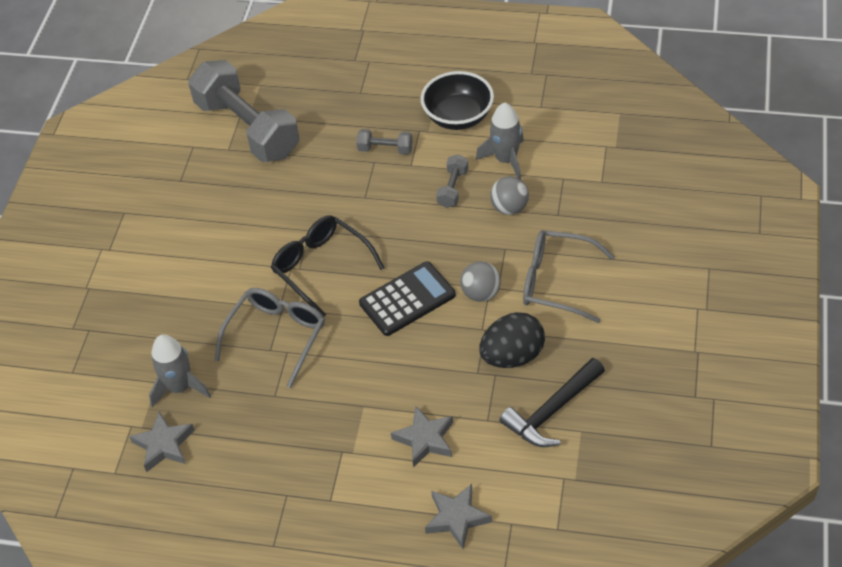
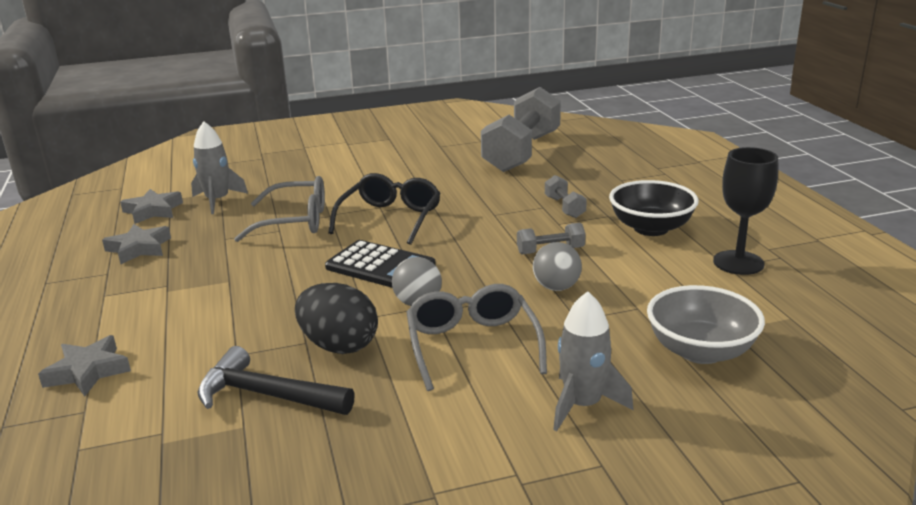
camera: 60 degrees right, 25 degrees down
(425, 439) = (196, 324): grey star -> grey star (139, 248)
(505, 160) = (623, 267): grey rocket -> grey rocket (582, 405)
(540, 99) = (738, 263): none -> black goblet
(630, 173) = (700, 351): none -> grey bowl

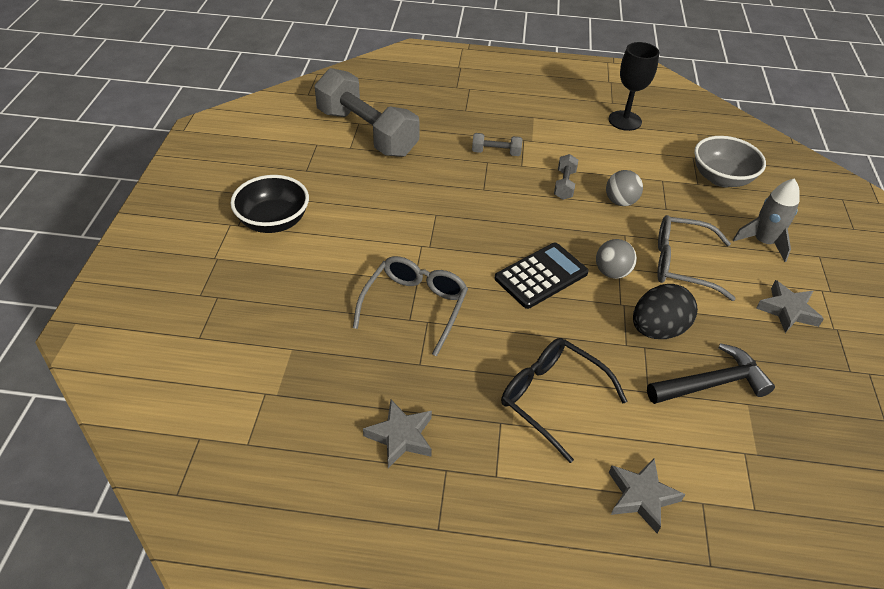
camera: 70 degrees left, 20 degrees up
(153, 211) = (303, 414): grey star -> grey star (787, 310)
(218, 201) = (317, 354): grey rocket -> none
(266, 395) = (712, 383): black hammer -> black hammer turned 150 degrees counterclockwise
(390, 218) = (451, 246): black glasses -> black glasses (552, 398)
(651, 228) = (556, 131): black bowl -> black bowl (273, 221)

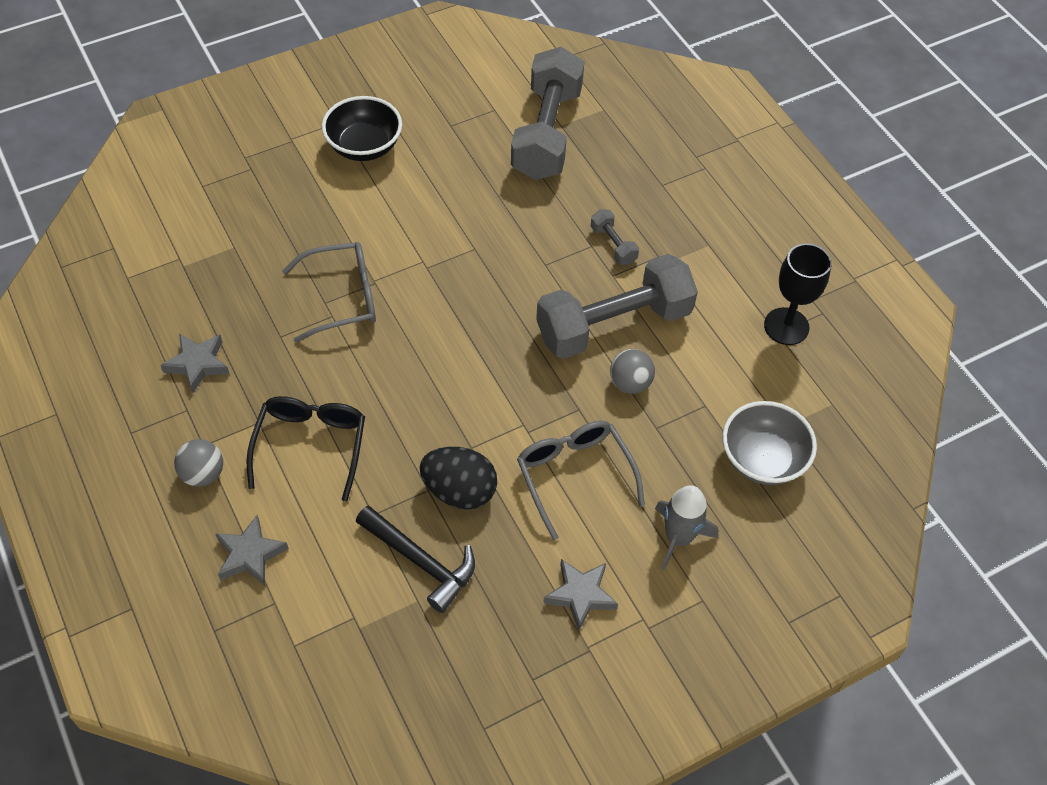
camera: 55 degrees right, 10 degrees up
(541, 276) = (457, 368): black calculator -> none
(564, 185) = (613, 324): grey dumbbell -> grey dumbbell, size x2.41
(612, 272) = (510, 422): grey ball -> grey ball (203, 474)

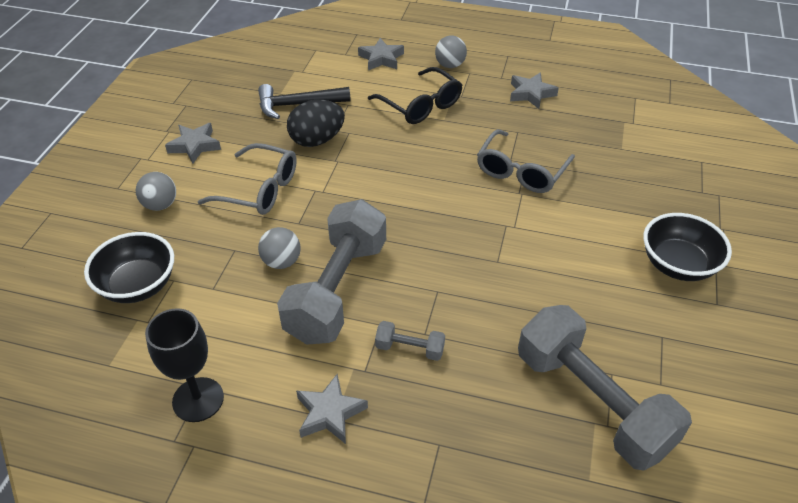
camera: 135 degrees right, 10 degrees down
(678, 537) = (160, 205): grey rocket -> grey ball
(708, 250) = (330, 413): none -> grey star
(762, 459) = (138, 285): grey bowl -> black bowl

